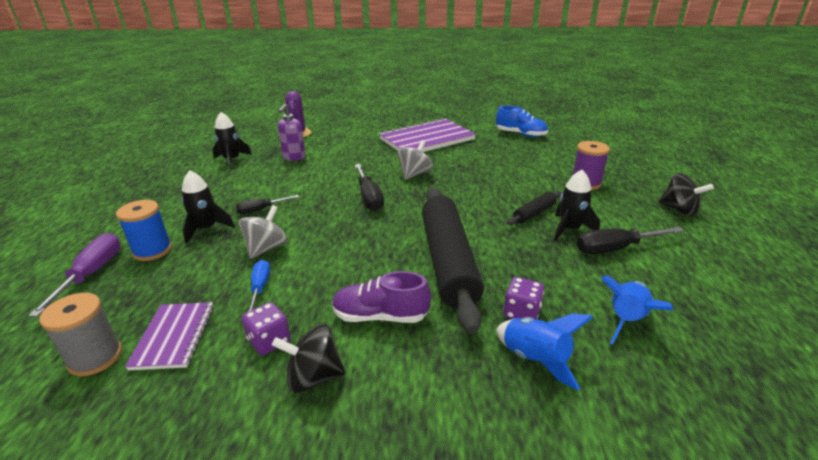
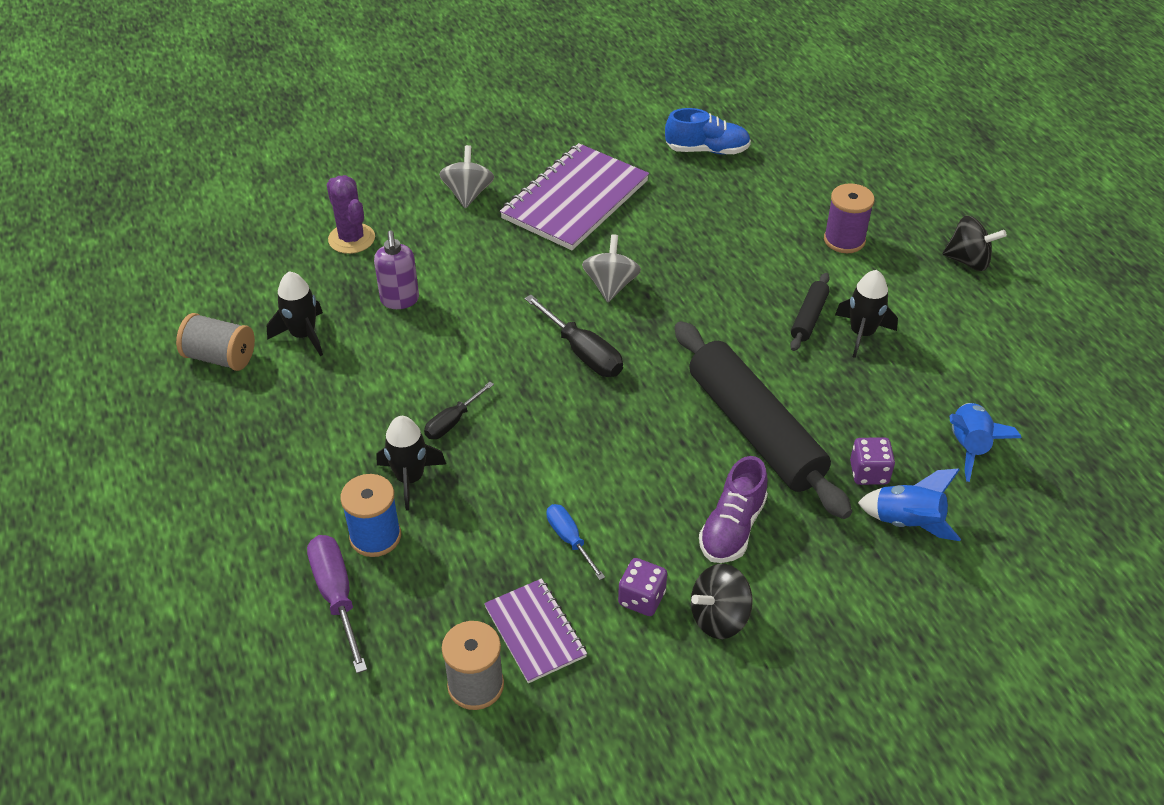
camera: 25 degrees left, 15 degrees up
(184, 160) = (220, 357): none -> grey spool
(266, 248) = (522, 482): grey spinning top -> grey spinning top (468, 194)
(380, 316) = (732, 528): purple shoe -> purple shoe turned 45 degrees counterclockwise
(615, 249) = (922, 350): black screwdriver -> none

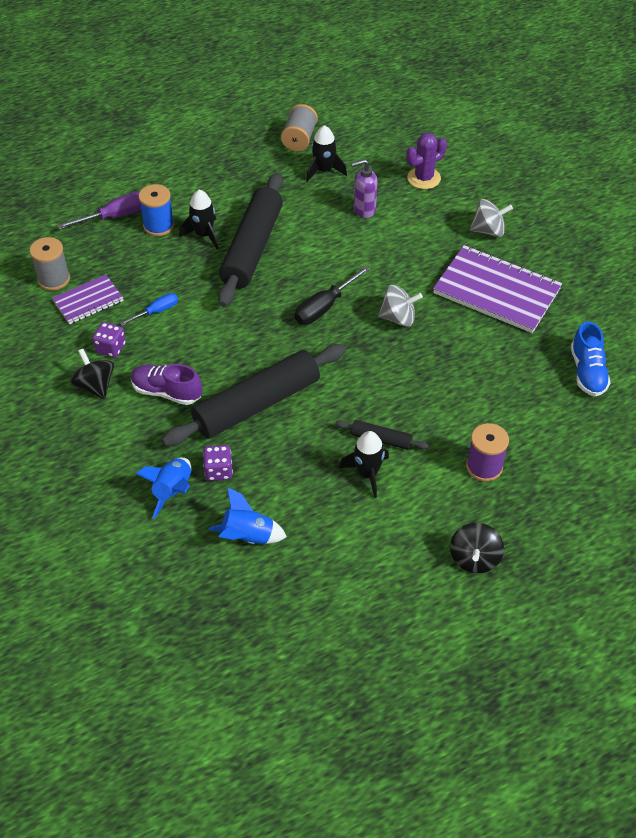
camera: 85 degrees right, 5 degrees up
(452, 422) = (252, 248): black screwdriver -> black rolling pin

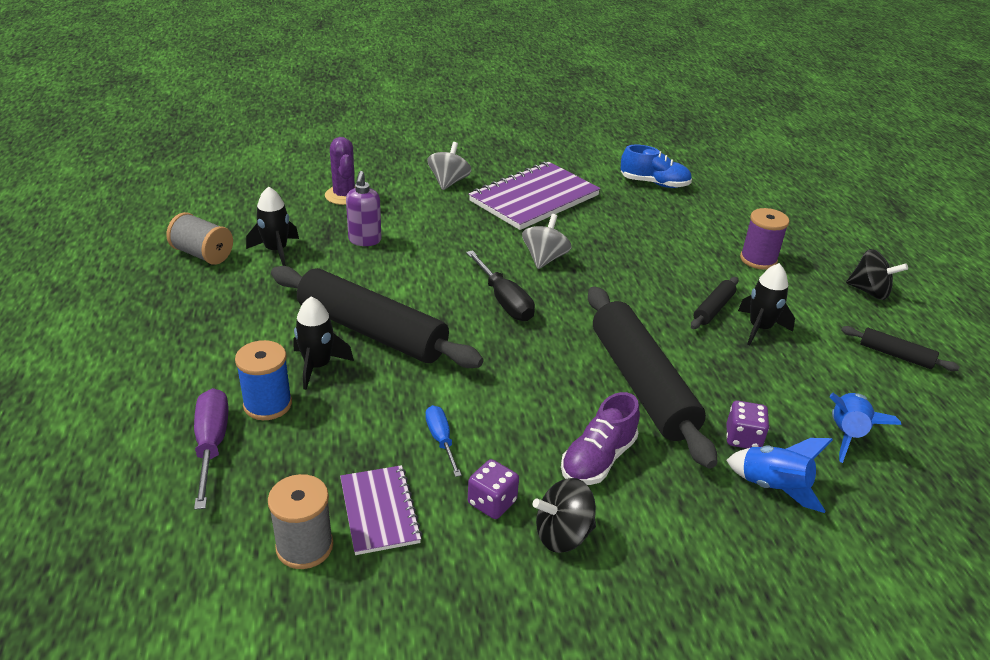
camera: 75 degrees left, 15 degrees down
(374, 576) = (895, 355): none -> black rolling pin

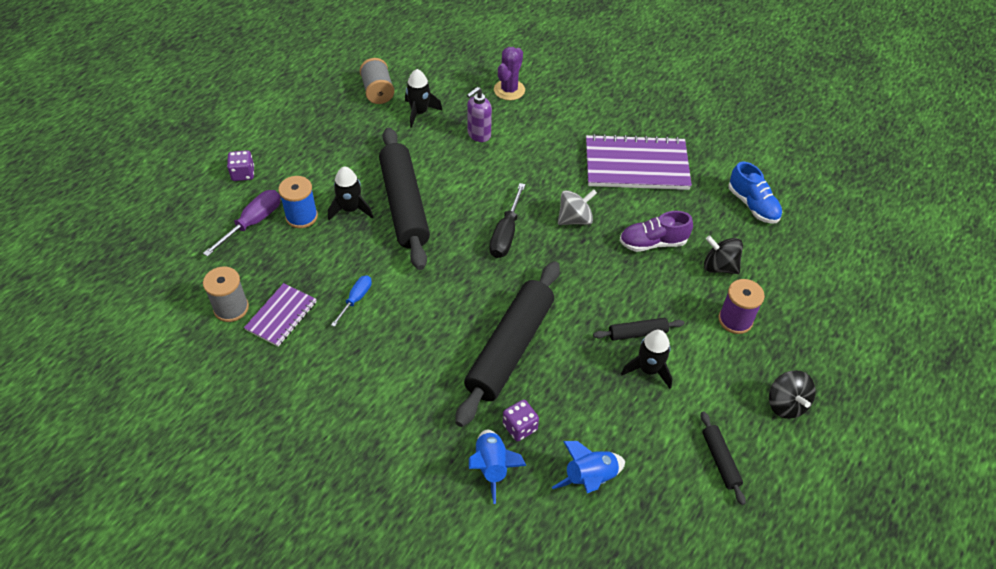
camera: 45 degrees right, 15 degrees up
(448, 182) = (593, 116): grey spinning top -> none
(492, 502) = (335, 353): purple dice -> purple dice (243, 174)
(563, 534) = (346, 397): black spinning top -> black spinning top (719, 266)
(598, 459) = (419, 373): purple shoe -> purple shoe (653, 243)

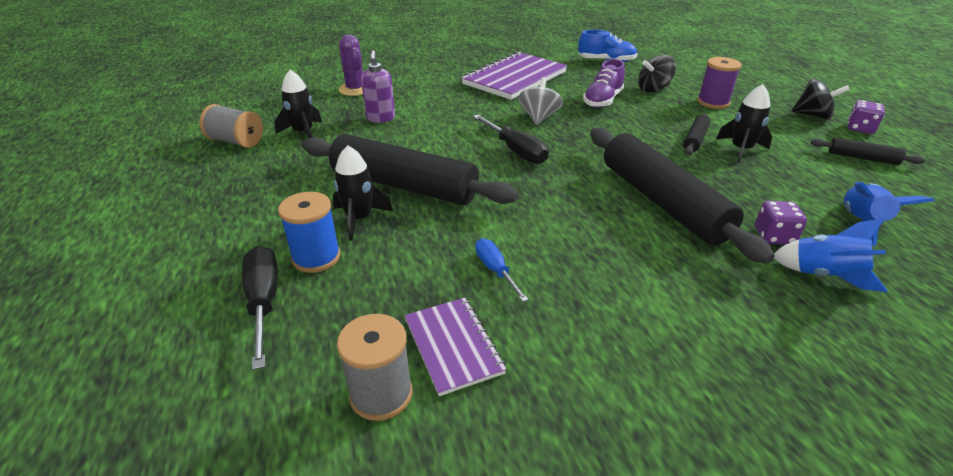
camera: 50 degrees left, 15 degrees down
(243, 174) = (173, 275): purple dice -> purple dice (860, 128)
(253, 222) = (264, 301): purple screwdriver -> black screwdriver

